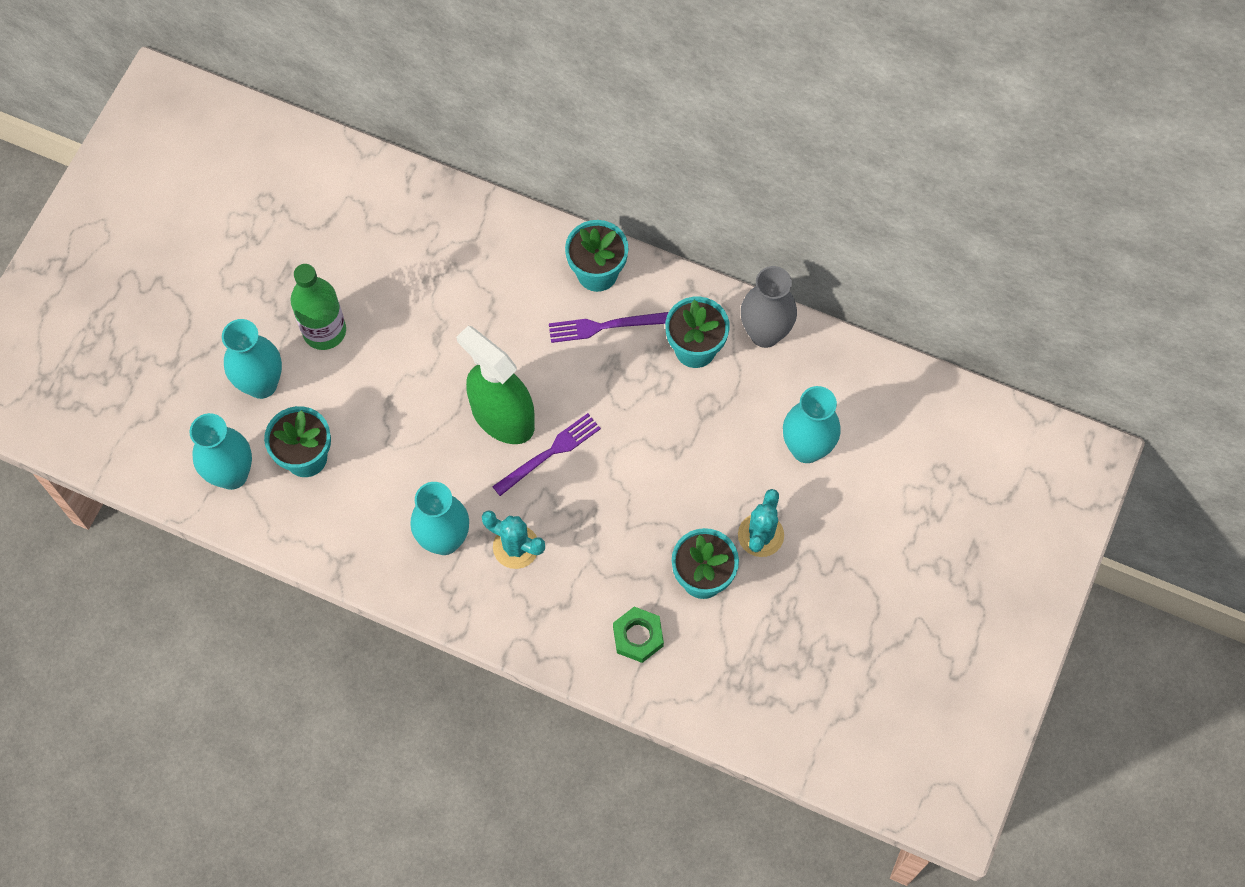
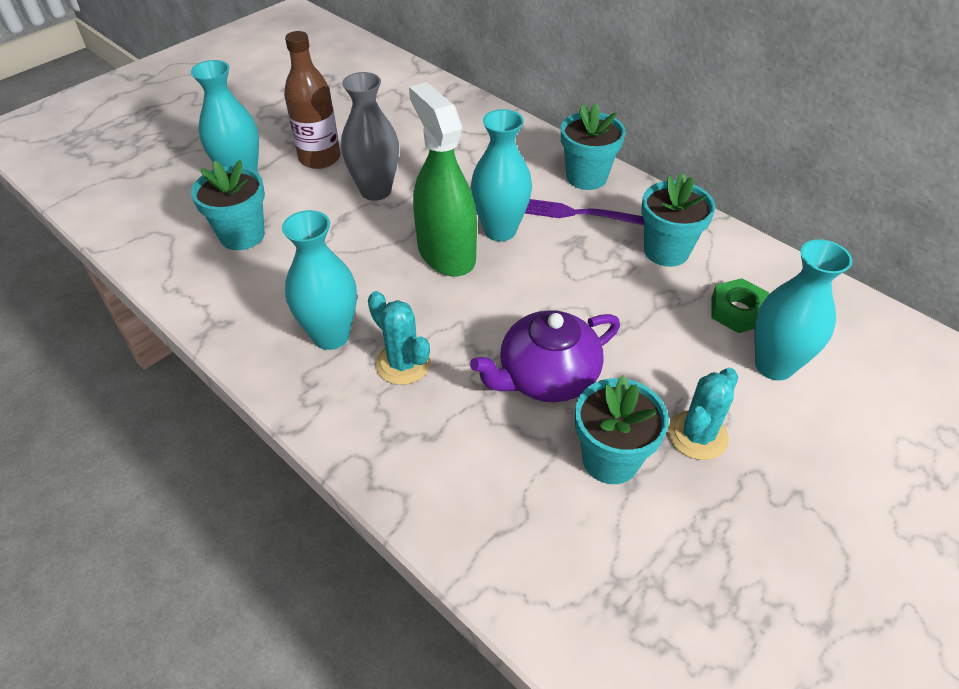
camera: 20 degrees right, 20 degrees down
(232, 474) = (167, 230): turquoise vase -> turquoise vase (500, 230)
(324, 331) = (319, 158): green bottle -> brown bottle
(550, 453) = (480, 293): purple fork -> none
(633, 521) = (546, 377): none -> purple teapot
(638, 636) = (504, 500): green nut -> green nut (737, 311)
(765, 333) = (745, 257): grey vase -> grey vase (375, 191)

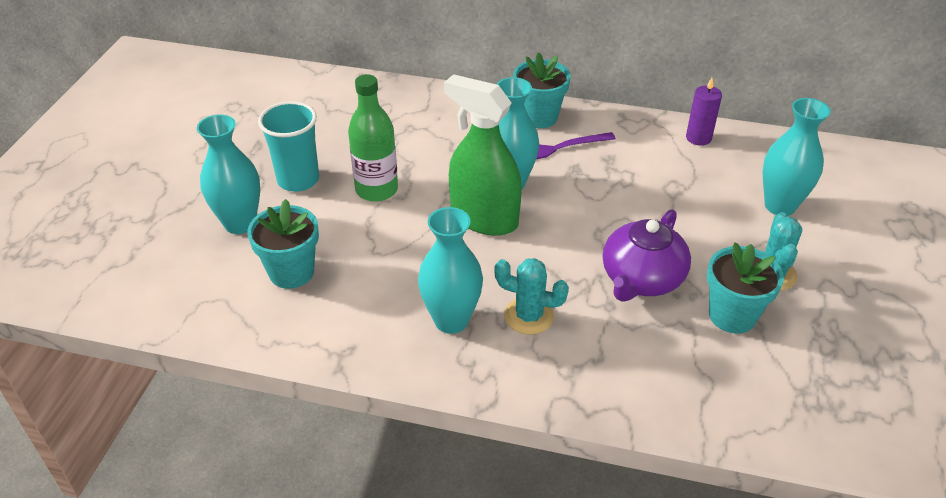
camera: 30 degrees left, 5 degrees down
(319, 158) = (298, 180): brown bottle -> turquoise cup
(375, 191) = (376, 190): grey vase -> green bottle
(666, 251) = (645, 153): turquoise flower pot -> none
(737, 311) = (727, 178): green nut -> none
(741, 257) = (698, 138): none -> purple candle

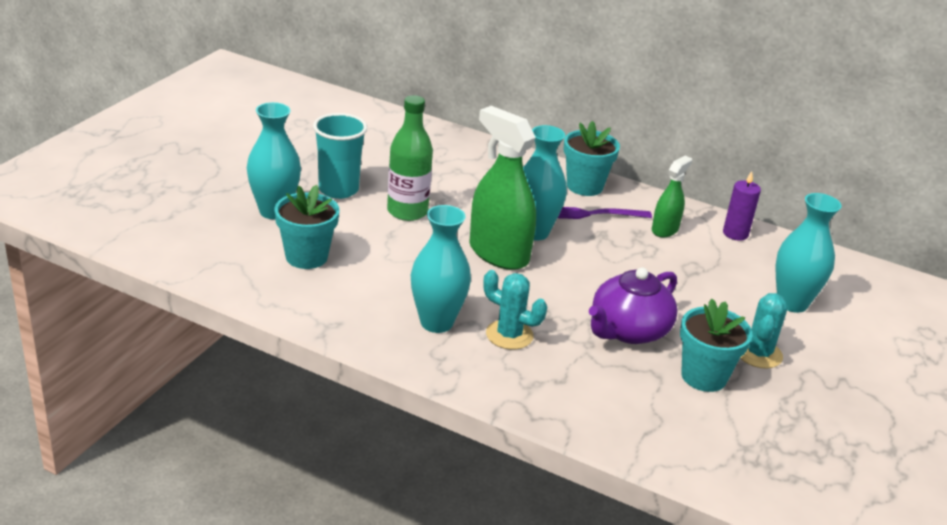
camera: 10 degrees right, 10 degrees down
(632, 149) = (665, 229): none -> green spray bottle

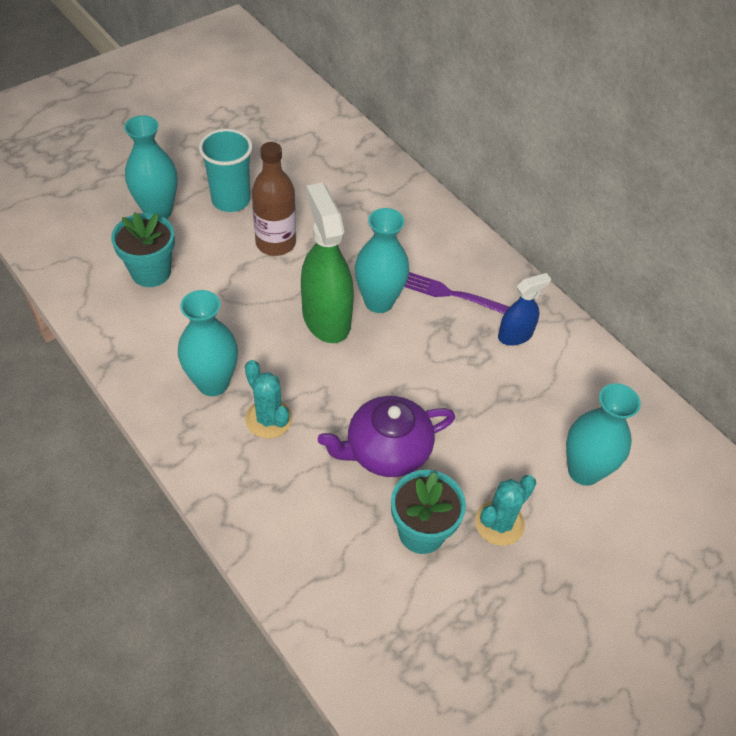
camera: 25 degrees right, 20 degrees up
(407, 211) = (275, 243): green bottle -> brown bottle
(584, 186) = (470, 257): turquoise flower pot -> none
(665, 229) = (515, 335): green spray bottle -> blue spray bottle
(735, 234) = (588, 362): purple candle -> none

